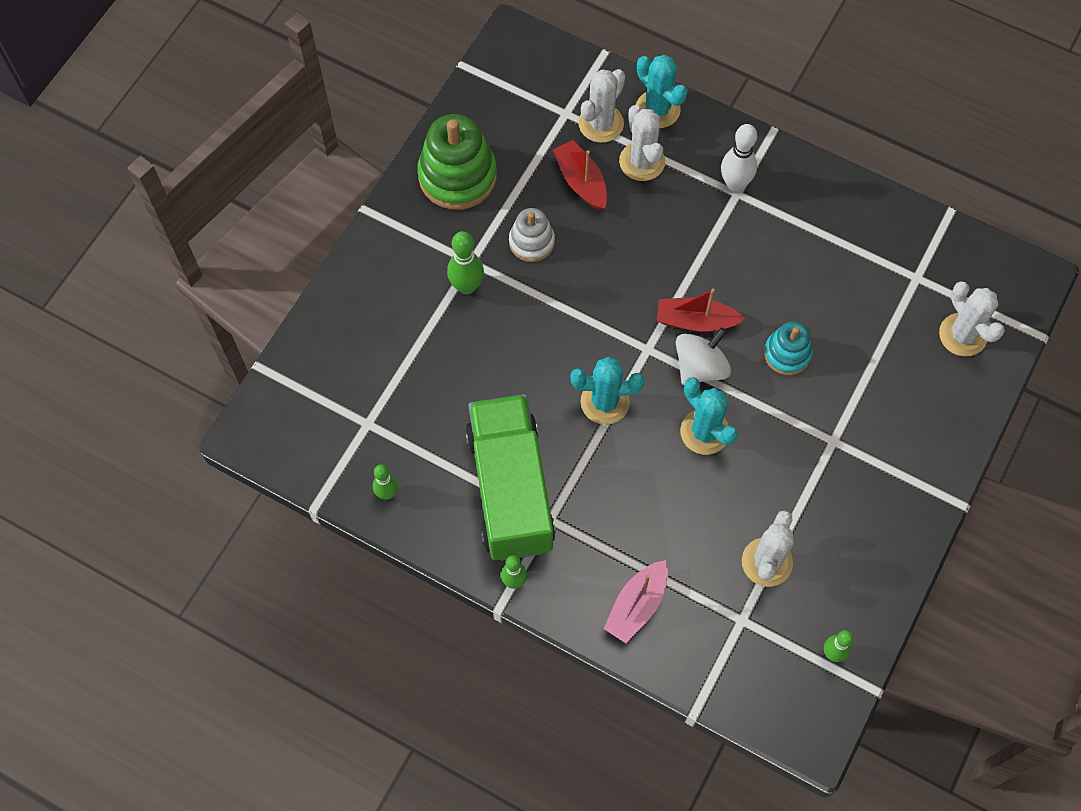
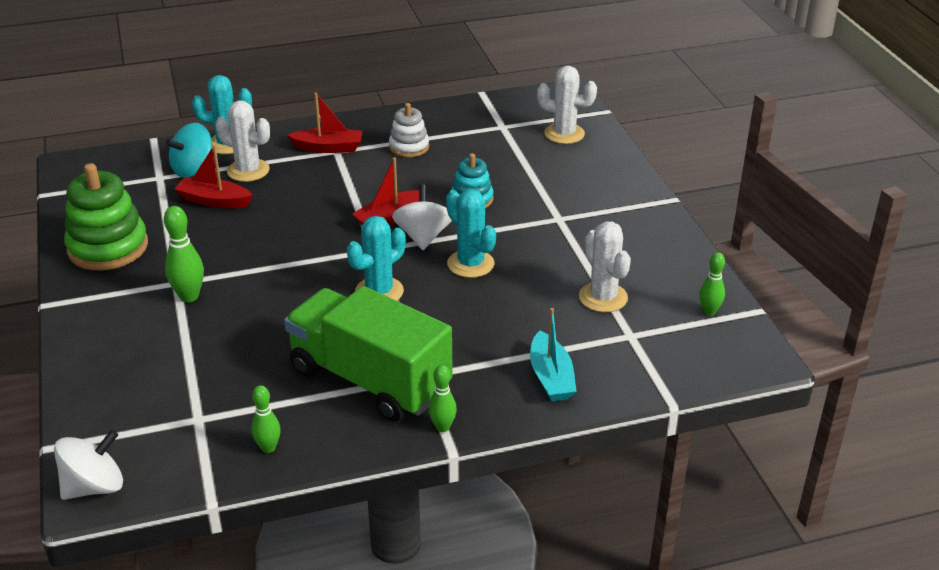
camera: 45 degrees left, 30 degrees down
(258, 429) = (94, 486): none -> white spinning top
(531, 242) = (213, 247): white stacking toy -> white stacking toy (409, 147)
(601, 123) = (193, 169): white cactus -> turquoise spinning top
(637, 605) = (551, 377): pink boat -> turquoise boat
(704, 432) = (470, 264): turquoise cactus -> turquoise cactus turned 45 degrees clockwise
(735, 183) = (328, 148): white bowling pin -> red boat

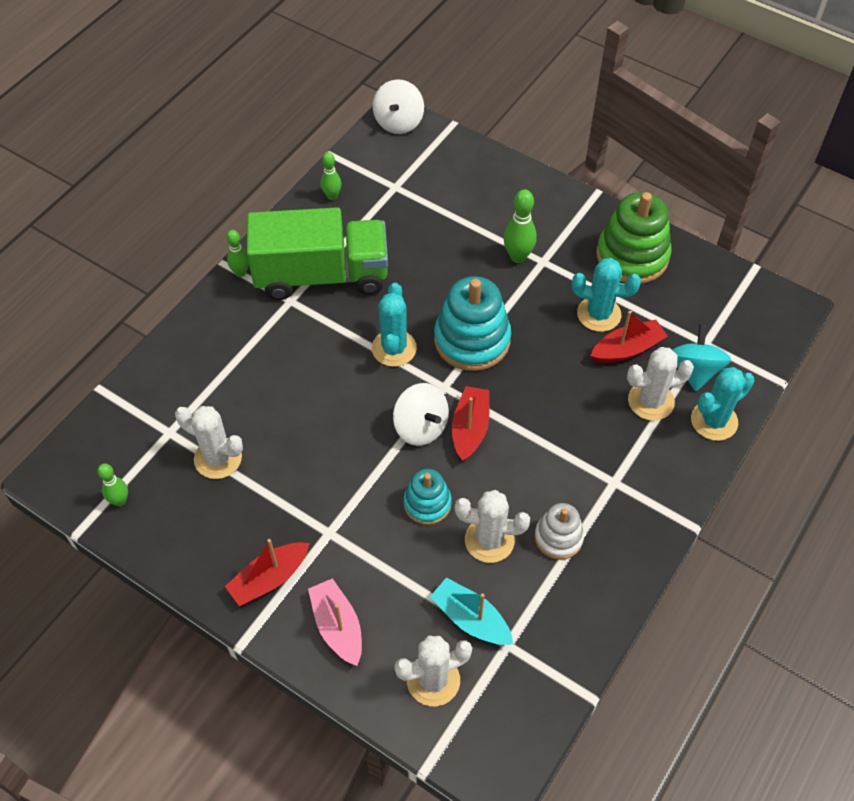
camera: 140 degrees right, 20 degrees up
(312, 264) = (472, 340): none -> turquoise stacking toy
(328, 148) = (625, 481): red boat -> red boat (269, 579)
(454, 165) = (489, 540): none -> white cactus
(470, 264) = (354, 423): turquoise cactus -> turquoise cactus (599, 314)
(551, 377) = (200, 355): turquoise boat -> turquoise boat (471, 619)
(600, 177) = (337, 626): none -> pink boat

